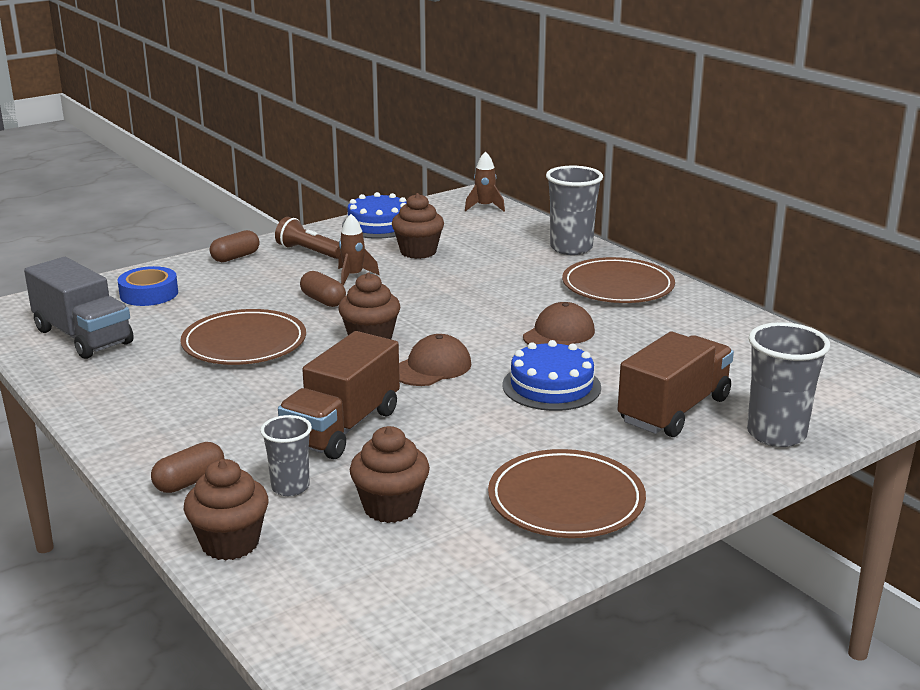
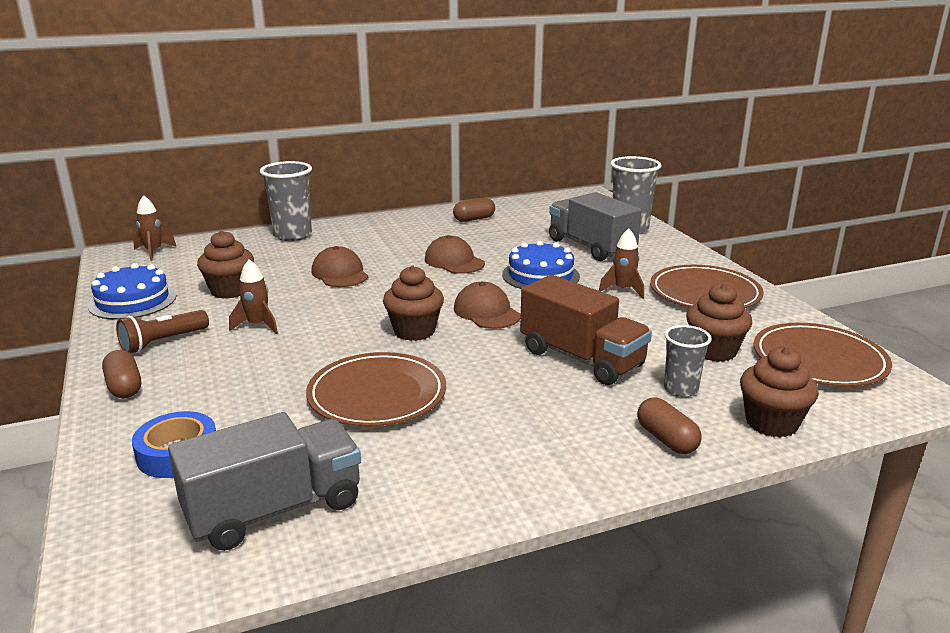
camera: 75 degrees left, 0 degrees up
(323, 300) = (304, 345): brown capsule -> brown capsule (474, 219)
(486, 286) = (340, 273): none -> brown cap
(540, 441) = (623, 290): none -> brown rocket
(617, 286) = (383, 232): brown plate -> brown plate (819, 360)
(674, 410) = (591, 247): brown truck -> grey truck

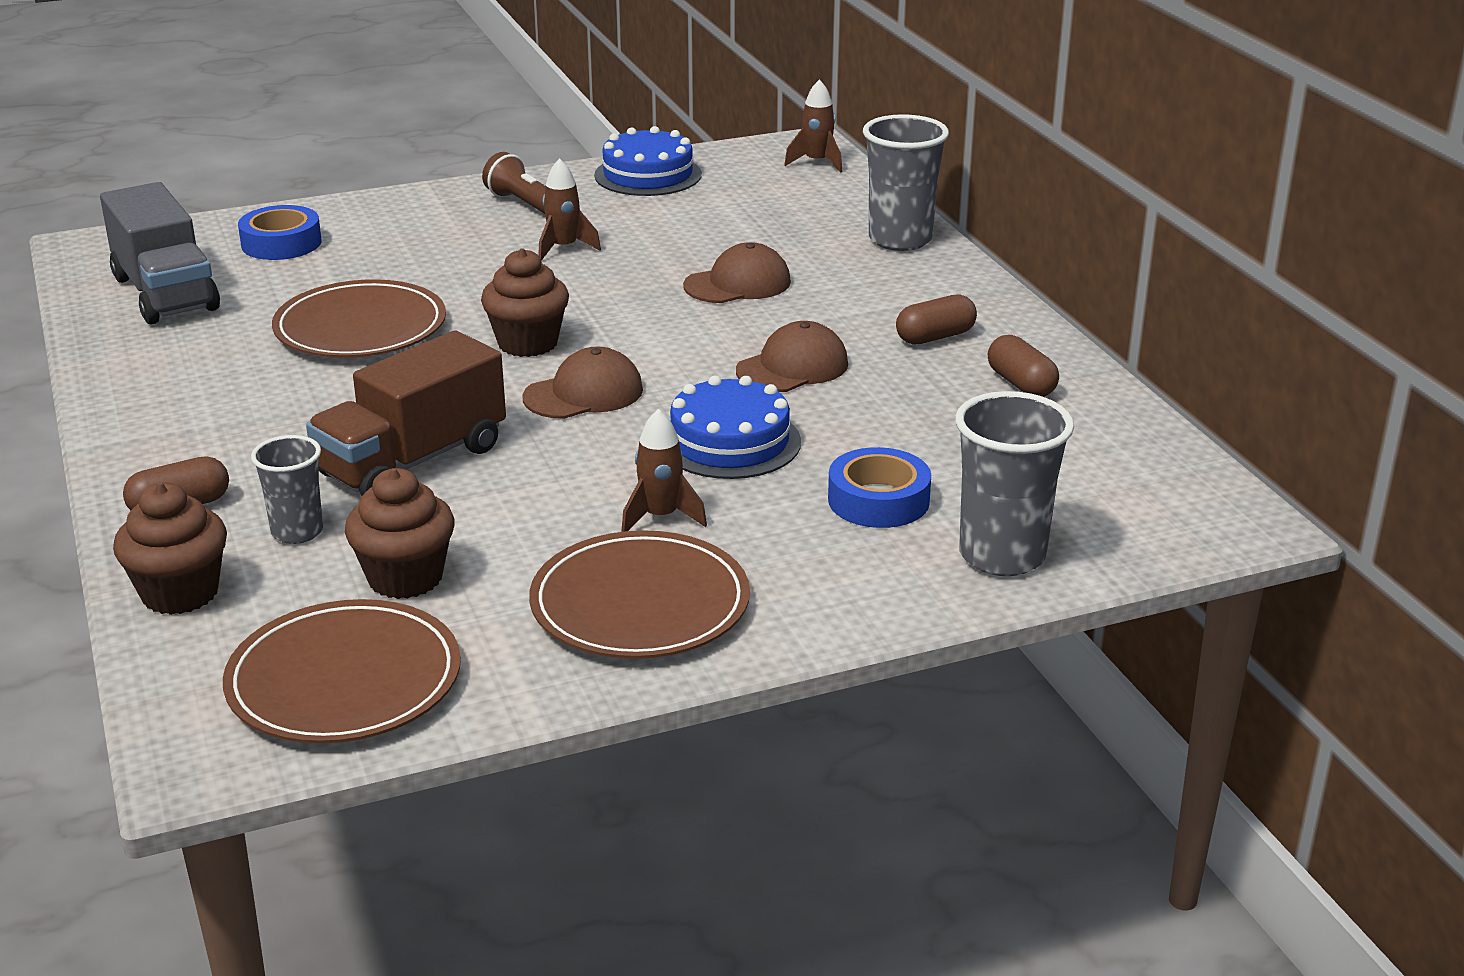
camera: 90 degrees right, 5 degrees up
(124, 387) = (424, 203): brown capsule -> brown capsule (935, 337)
(230, 290) = (676, 222): brown cupcake -> none
(591, 247) = (878, 500): grey truck -> blue tape

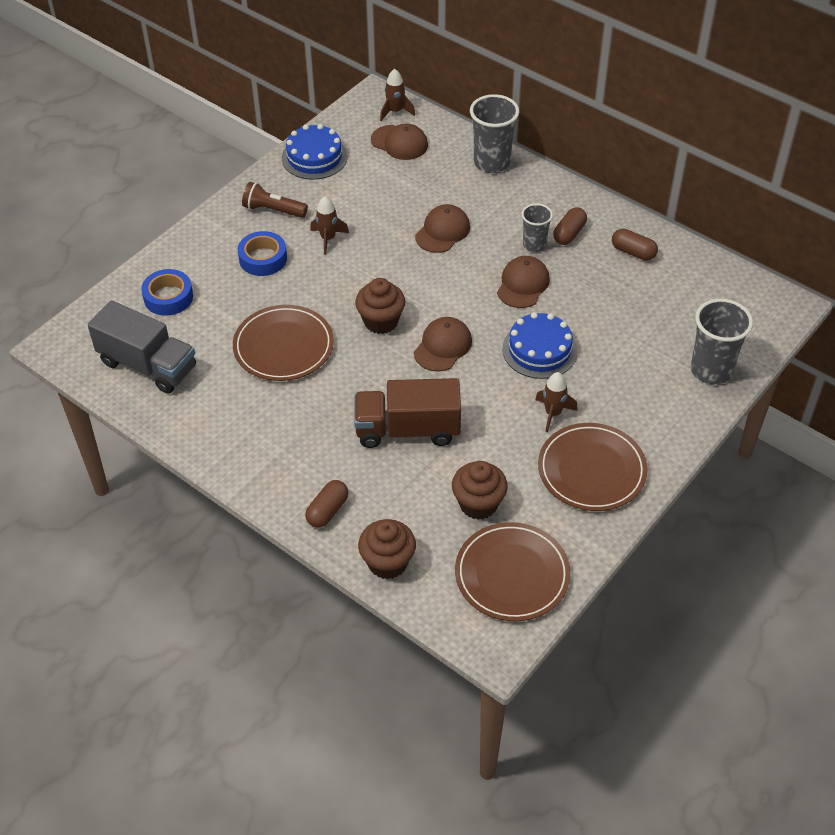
camera: 30 degrees left, 20 degrees up
(297, 532) = (401, 500): grey cup -> grey cup (534, 245)
(413, 461) = (407, 429): brown truck -> brown truck turned 75 degrees clockwise
(785, 190) = (399, 143): none -> brown cap
(878, 500) = (635, 359): blue tape -> blue tape (263, 258)

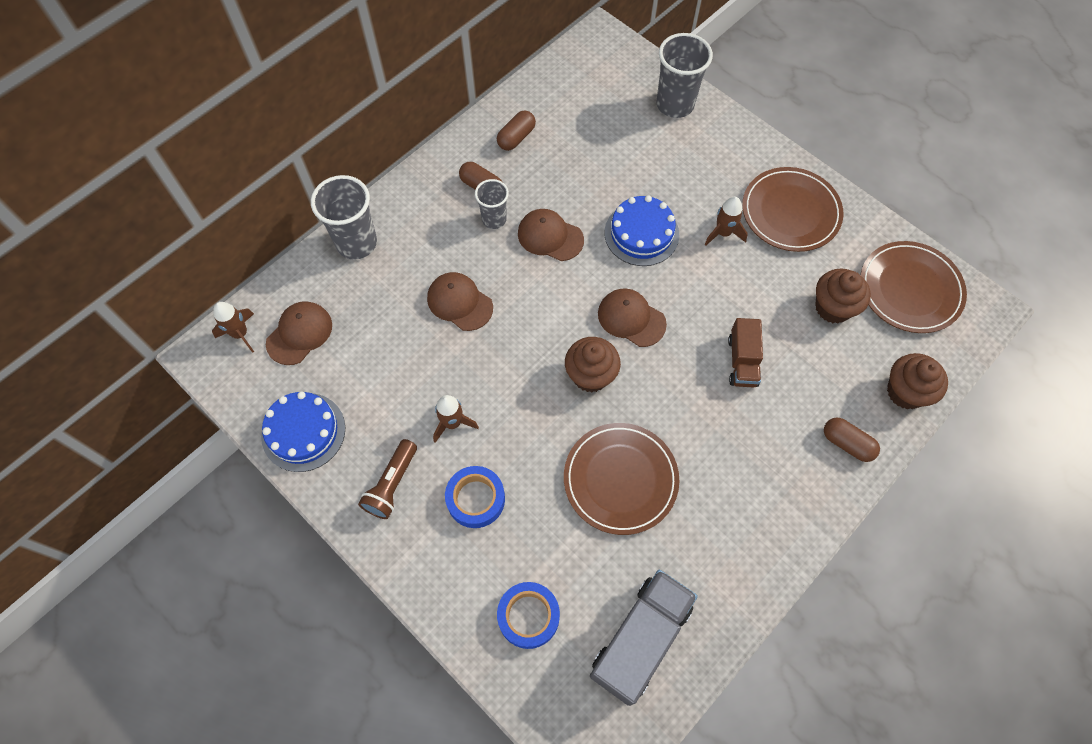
camera: 85 degrees left, 15 degrees up
(407, 429) = (742, 361): brown truck -> brown truck, size x0.60

